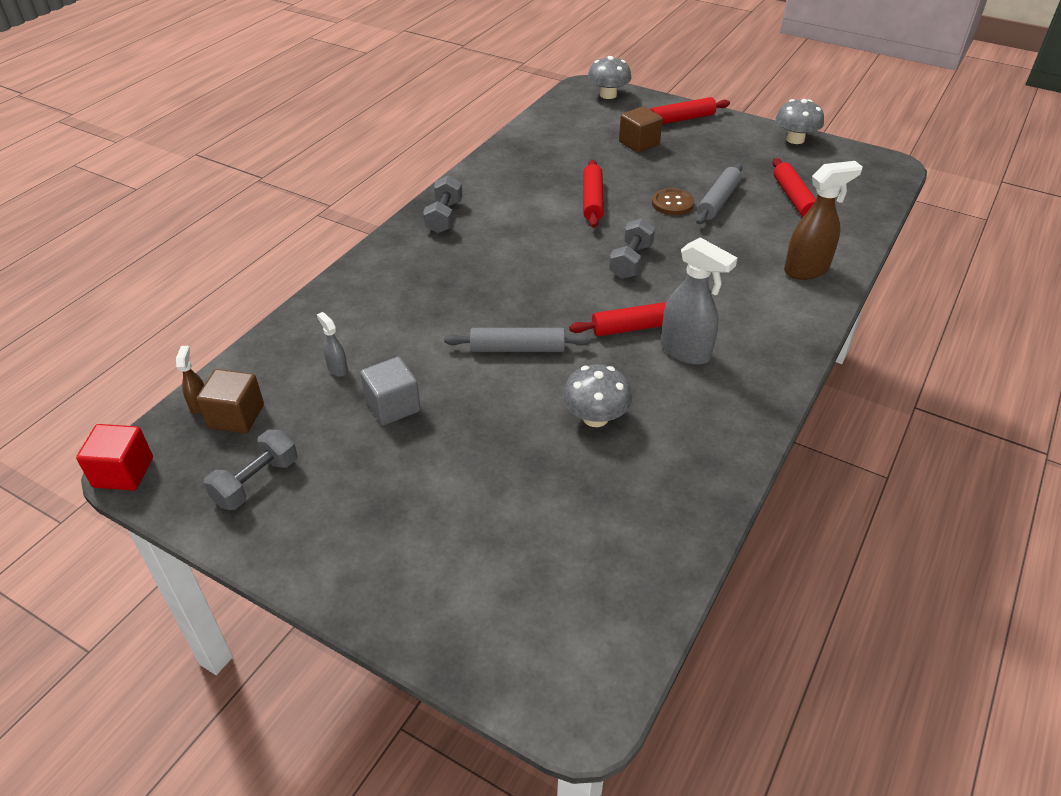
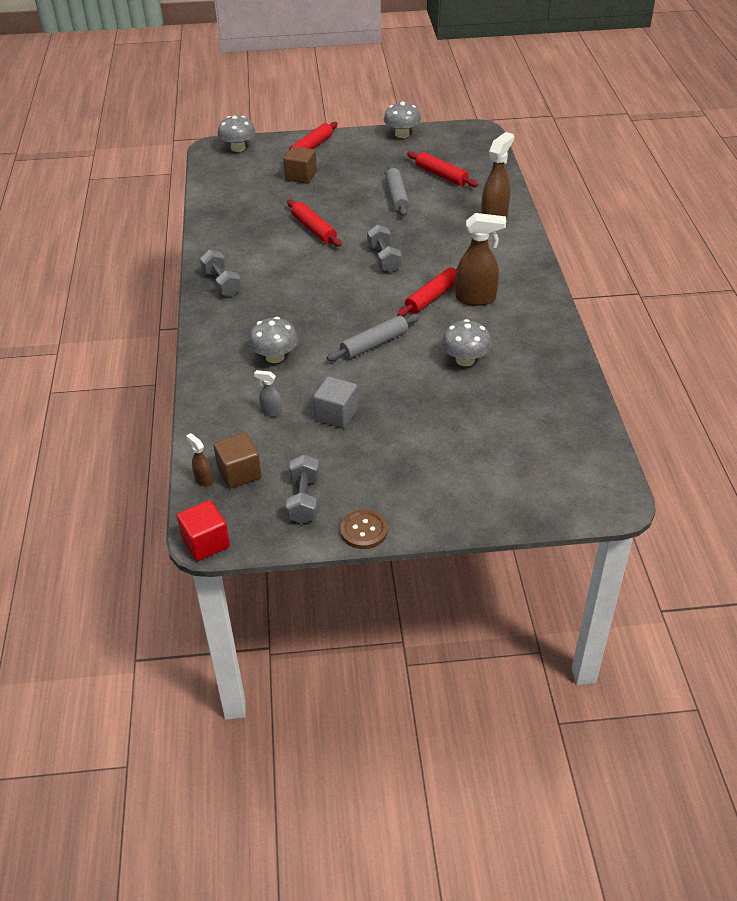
camera: 35 degrees left, 0 degrees up
(407, 313) = (275, 357): none -> grey mushroom
(672, 203) = (369, 209): brown button -> brown button (364, 530)
(686, 352) = (476, 298): grey spray bottle -> brown spray bottle

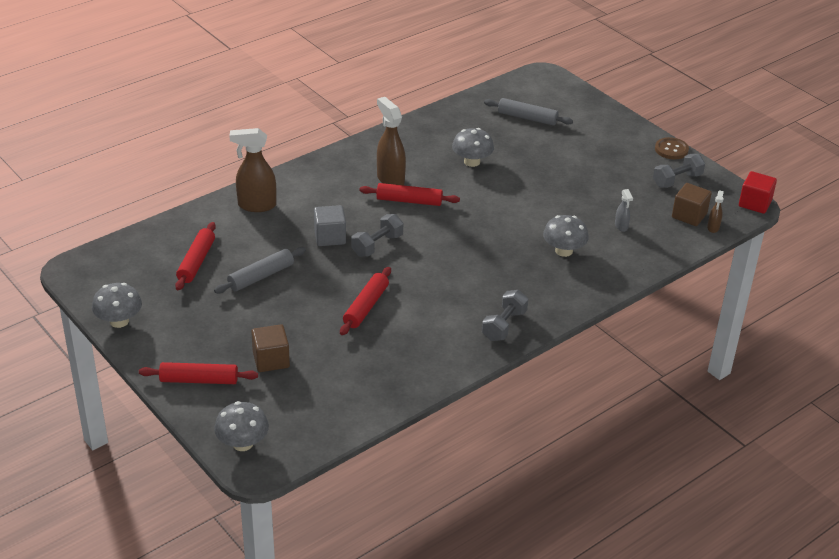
camera: 125 degrees left, 5 degrees down
(336, 414) = (590, 197): grey cube -> grey cube (330, 237)
(374, 344) = (497, 208): grey rolling pin -> grey rolling pin (527, 118)

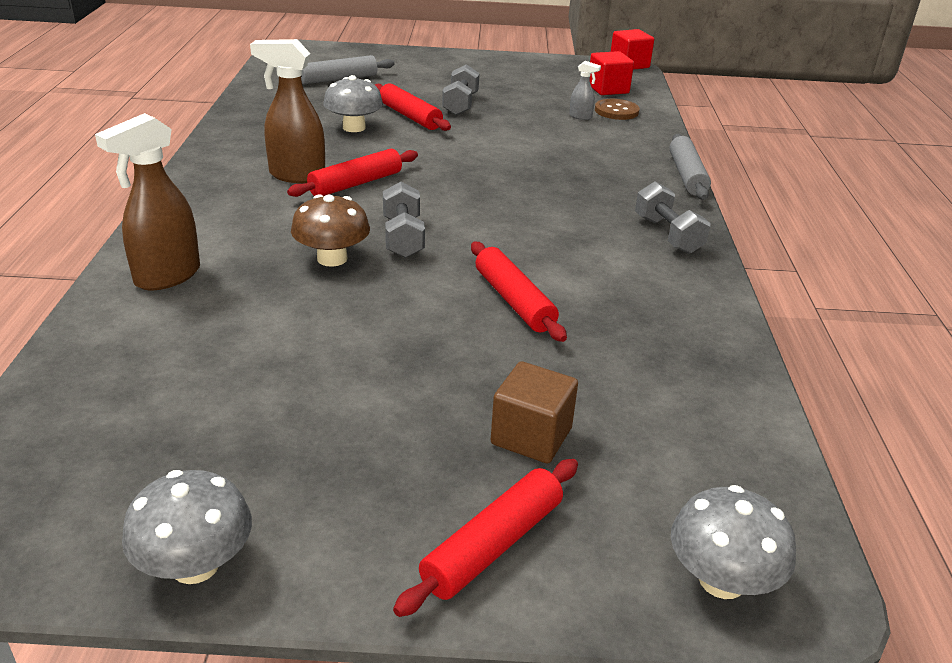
camera: 50 degrees left, 5 degrees down
(196, 262) = (190, 389): red rolling pin -> red rolling pin (410, 116)
(261, 276) = (323, 348): grey rolling pin -> grey rolling pin (687, 175)
(330, 237) = (332, 258): grey cube -> brown mushroom
(563, 251) = (579, 153): grey mushroom -> none
(671, 149) = (501, 57): brown button -> brown button (616, 111)
(677, 180) = (549, 72): grey dumbbell -> grey dumbbell (460, 104)
(689, 215) = (608, 89): brown cube -> red cube
(713, 228) = (640, 89): brown spray bottle -> none

